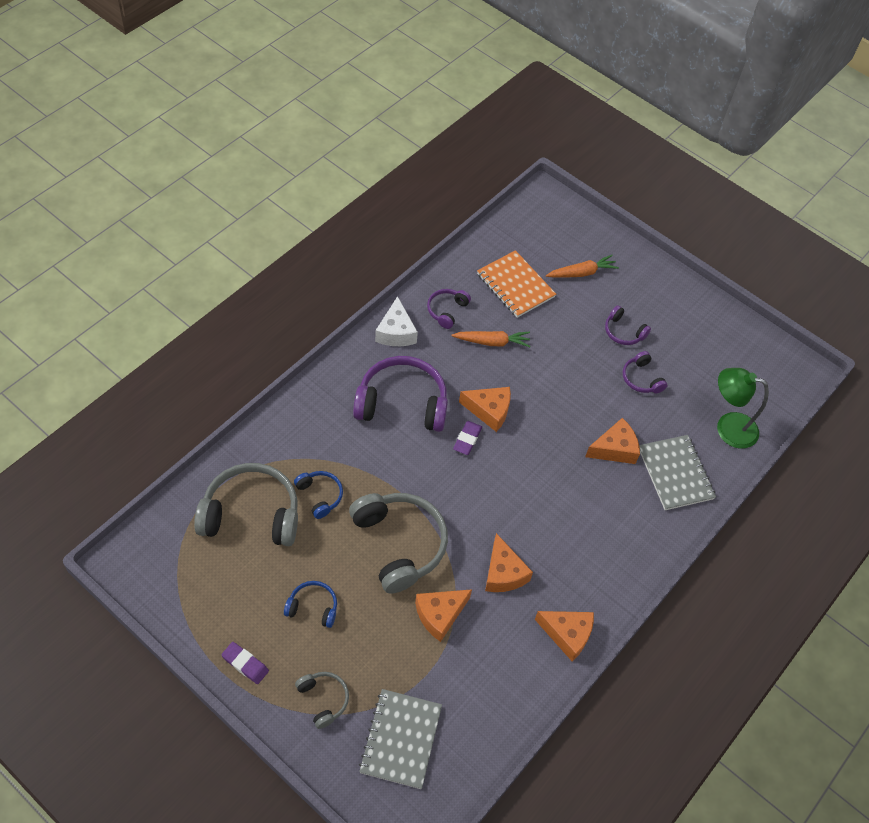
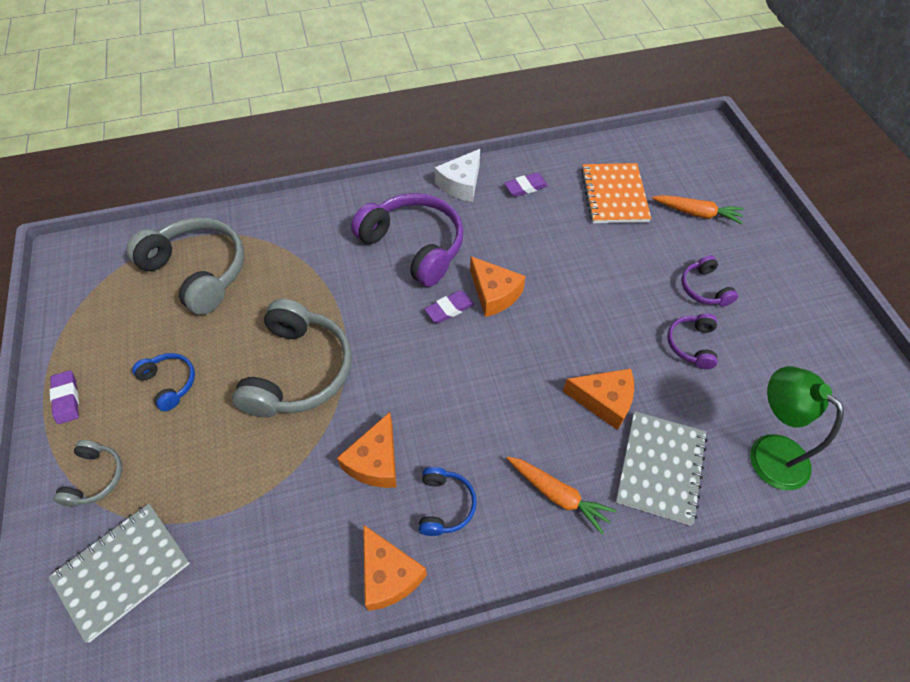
camera: 40 degrees right, 0 degrees up
(320, 496) = (268, 287): blue headphones -> blue headphones (445, 505)
(440, 615) = (275, 464): orange cheese -> none
(447, 311) = (525, 187): purple headphones -> purple eraser
(492, 342) = (549, 233): orange carrot -> orange carrot (557, 495)

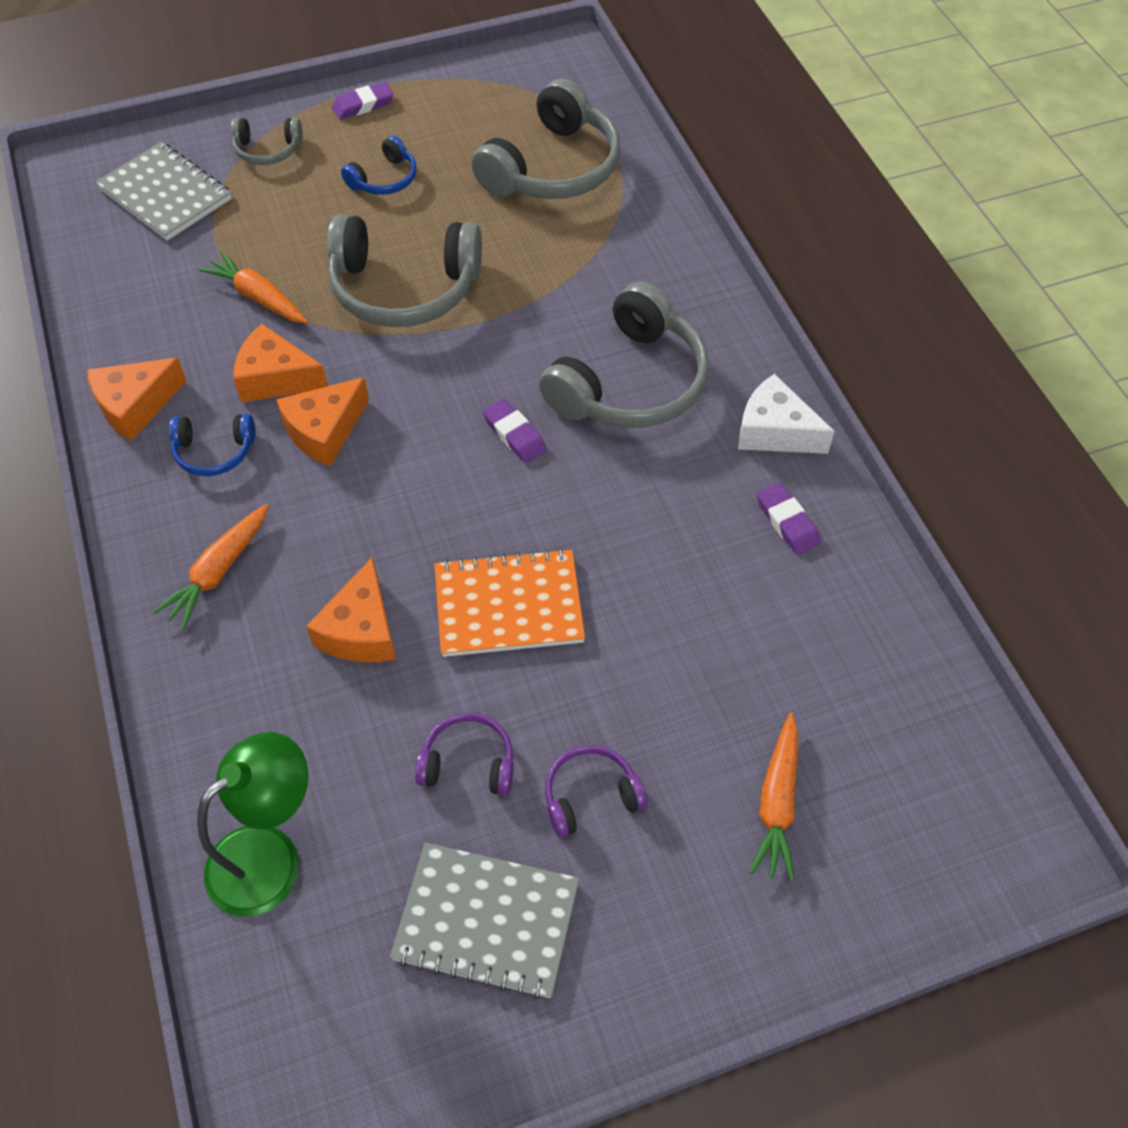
camera: 85 degrees right, 0 degrees up
(283, 478) = (258, 297): none -> orange carrot
(414, 246) = (630, 383): purple headphones -> grey headphones
(494, 294) = (548, 487): orange cheese -> orange cheese (324, 431)
(614, 195) = (797, 660): orange notebook -> orange notebook (508, 606)
(660, 468) = (251, 698): grey notebook -> grey notebook (486, 921)

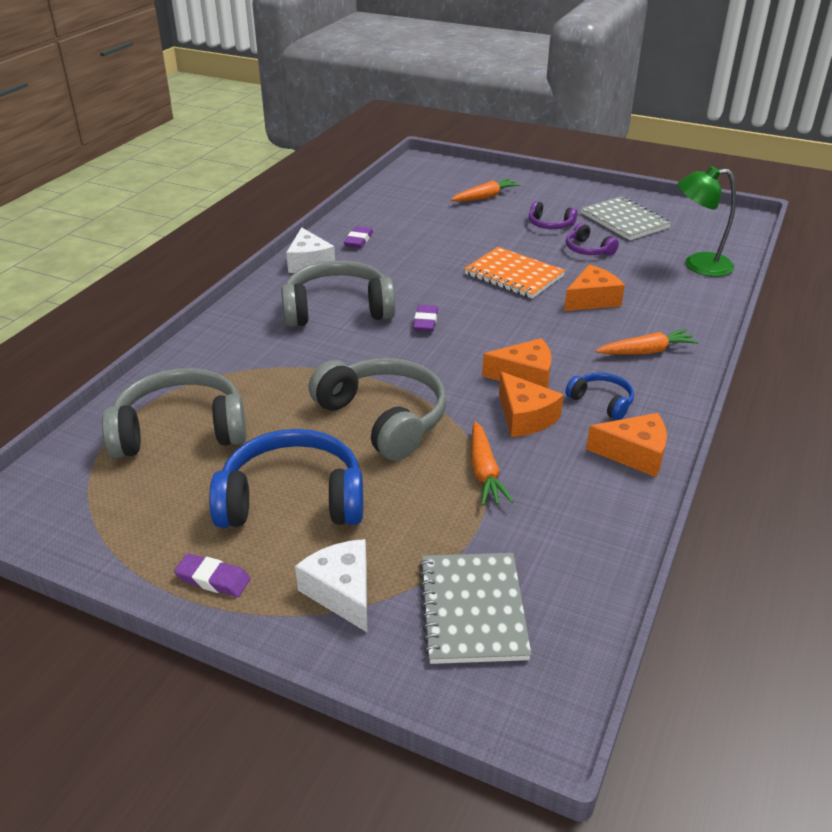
camera: 135 degrees left, 20 degrees down
(268, 150) = (342, 592): grey headphones -> white cheese
(384, 179) = (292, 499): blue headphones -> blue headphones, size x2.02

